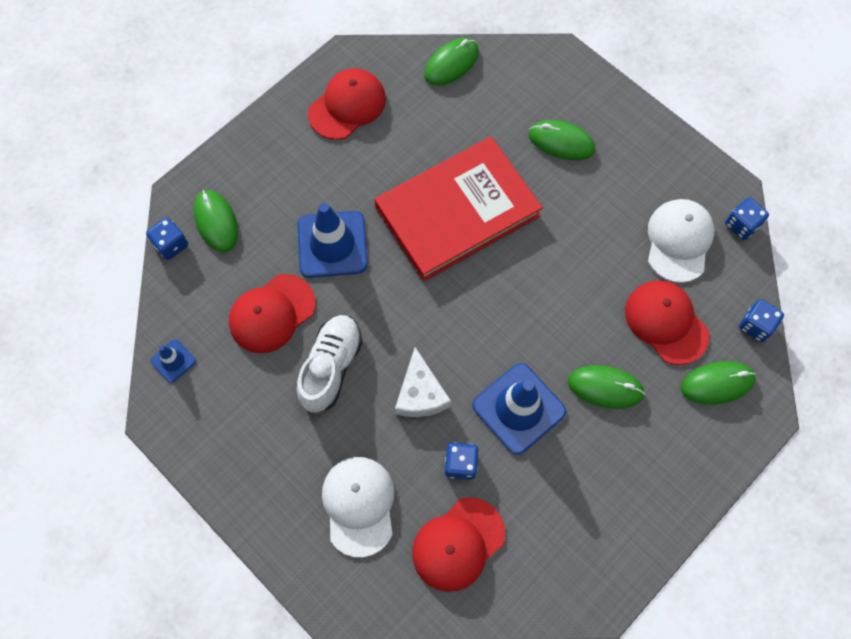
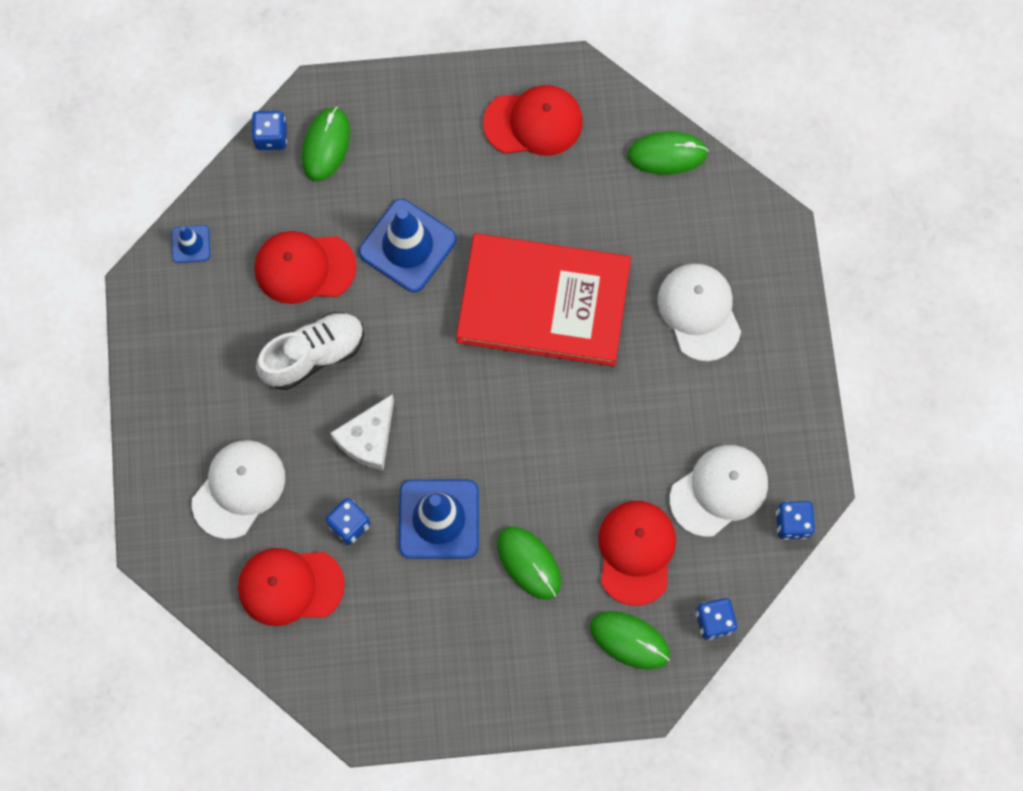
camera: 40 degrees right, 5 degrees up
(561, 142) = (699, 312): green mouse -> white cap

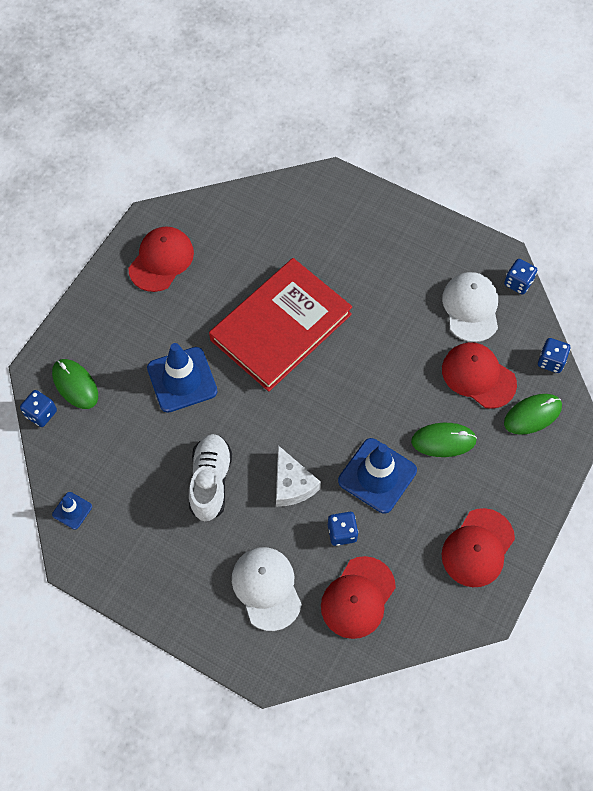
camera: 55 degrees left, 10 degrees down
(304, 267) = (146, 450): red cap -> red cap (477, 548)
(667, 154) = (241, 205): green mouse -> none
(699, 312) = (352, 249): white cap -> none

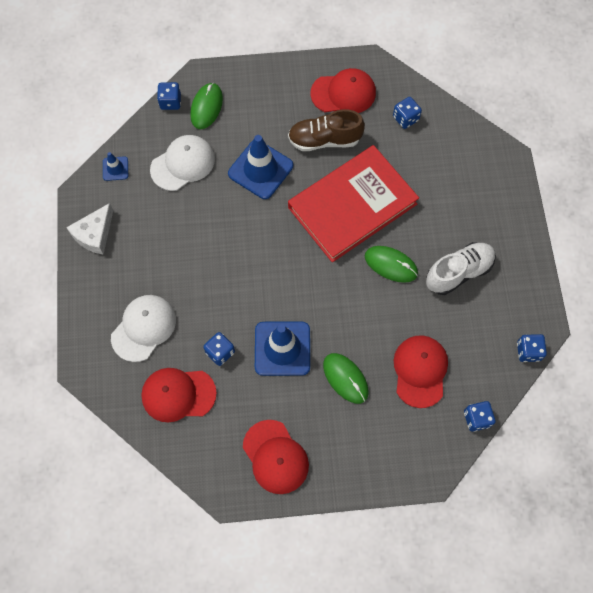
camera: 55 degrees right, 5 degrees up
(196, 307) = (324, 140): none -> brown shoe
(210, 481) = (197, 239): white shoe -> white shoe (459, 272)
(229, 228) = (405, 118): none -> blue dice
(281, 327) = (352, 206): red book -> red book turned 45 degrees counterclockwise
(292, 484) = (233, 294): white cheese -> white cheese (94, 234)
(471, 308) = (476, 329): white cap -> white cap (183, 164)
(477, 548) = (275, 457): red cap -> red cap turned 120 degrees counterclockwise
(532, 415) = (417, 432): green mouse -> green mouse (391, 265)

